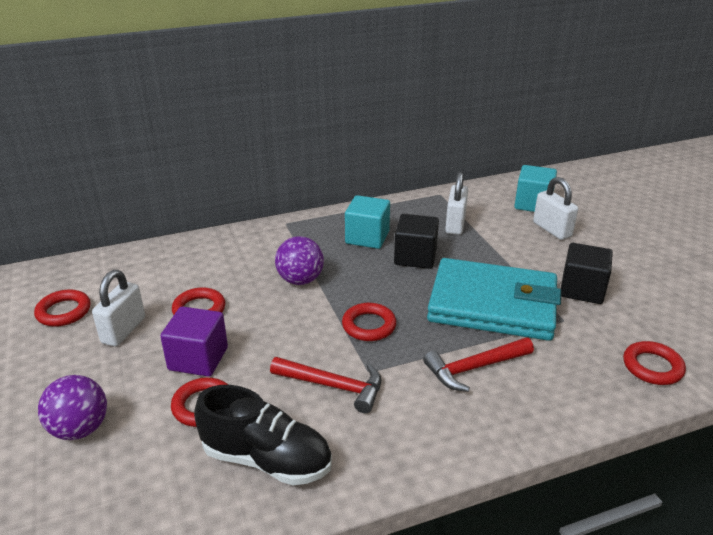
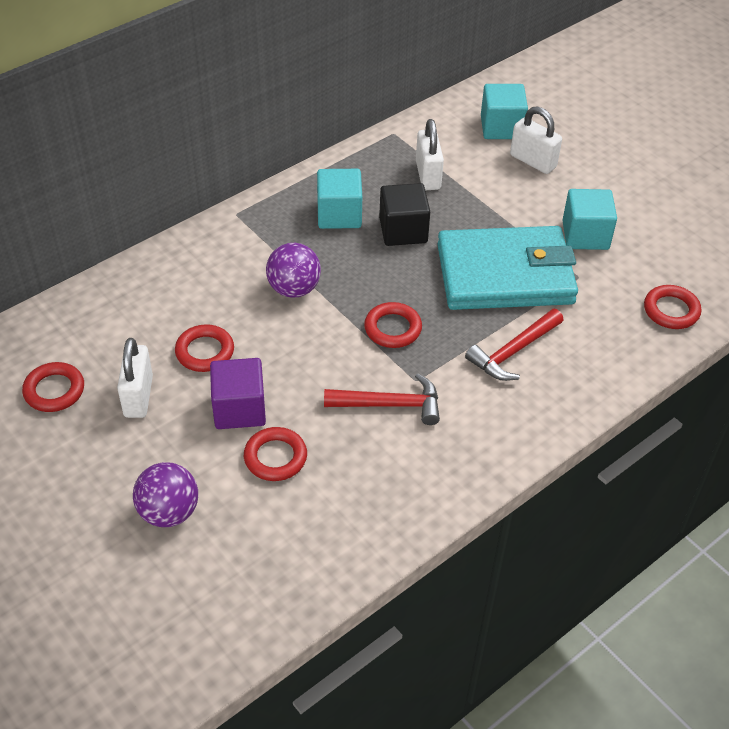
camera: 20 degrees left, 15 degrees up
(267, 459) = (365, 493): black shoe -> none
(582, 289) = (585, 235): black cube -> turquoise cube

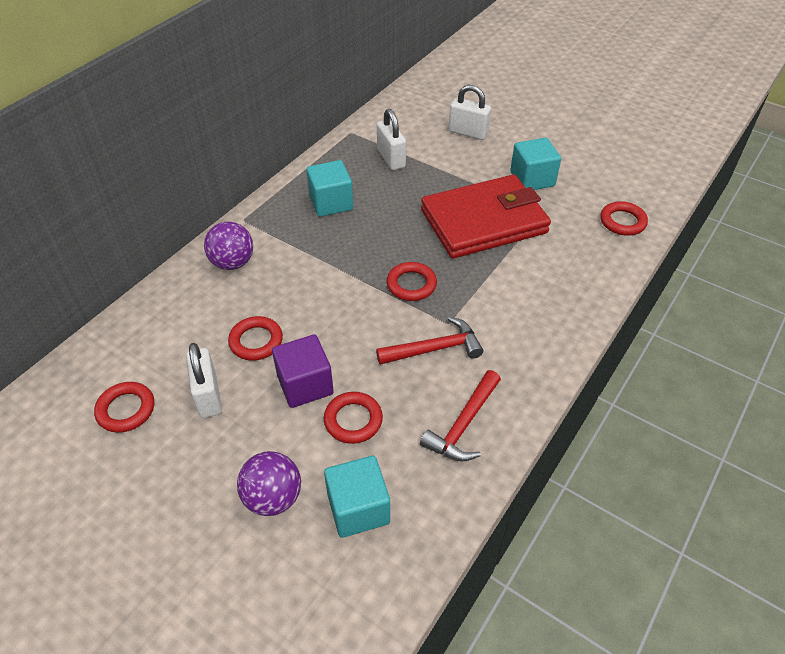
camera: 15 degrees left, 0 degrees up
(294, 289) = (315, 270): purple ball -> purple ball (232, 263)
(403, 230) = (388, 204): black cube -> none
(501, 127) = (433, 113): turquoise cube -> turquoise cube (358, 508)
(505, 274) = (483, 221): turquoise wallet -> red wallet
(513, 352) = (517, 281): red hammer -> red hammer (463, 425)

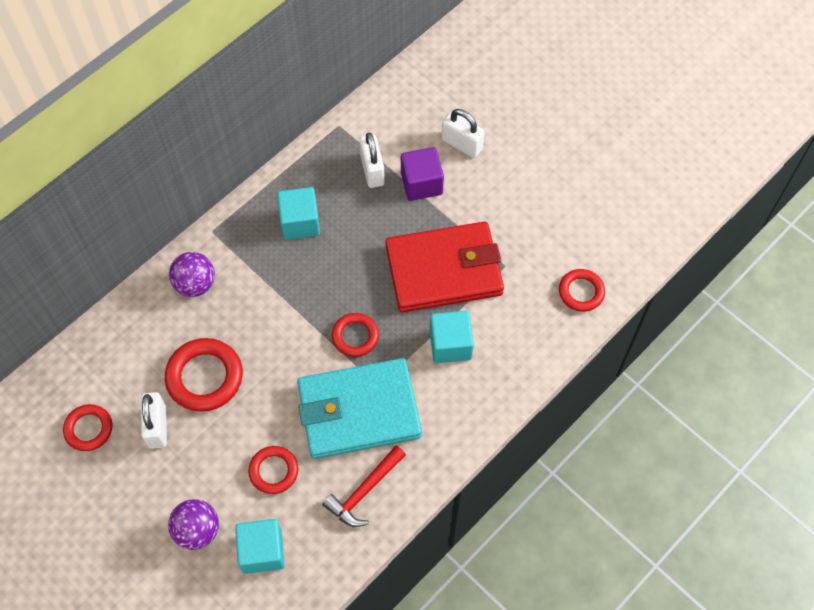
camera: 10 degrees right, 15 degrees up
(256, 341) = (205, 377): red ring -> red ring, size x1.62
(305, 384) = (240, 429): purple cube -> purple cube (421, 183)
(434, 349) = (359, 411): red hammer -> turquoise wallet
(532, 179) = (509, 221): turquoise cube -> turquoise cube (450, 344)

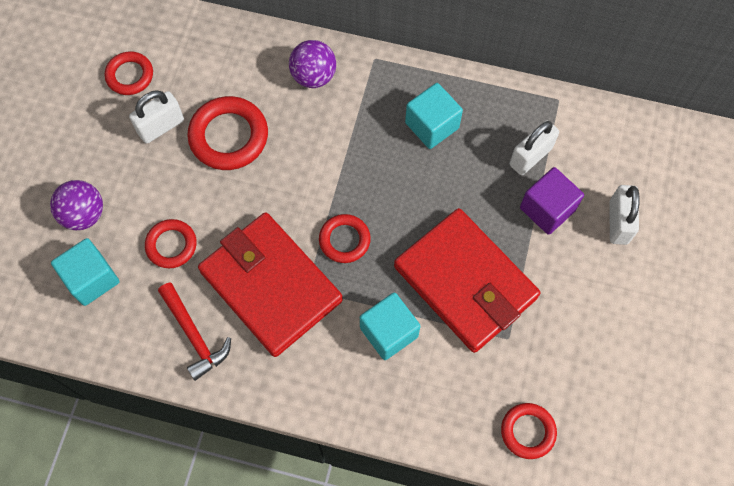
camera: 60 degrees right, 5 degrees up
(359, 411) = (271, 286): turquoise wallet -> red wallet
(364, 491) = (194, 335): red hammer -> red hammer turned 135 degrees counterclockwise

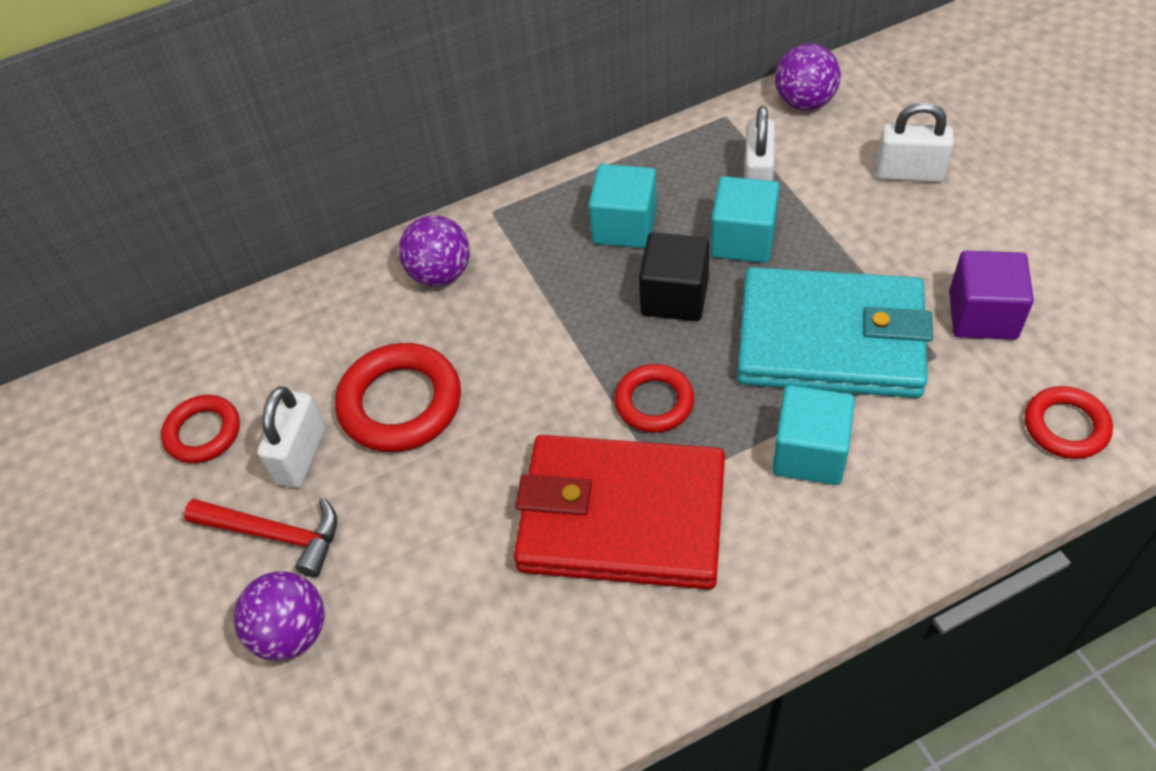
camera: 35 degrees left, 15 degrees down
(91, 279) = (379, 700): turquoise cube -> turquoise cube (743, 240)
(171, 245) = (449, 573): red ring -> none
(194, 335) = (586, 651): red hammer -> red hammer (275, 535)
(414, 190) = (674, 296): none -> black cube
(465, 282) = (830, 339): red wallet -> turquoise wallet
(547, 209) = (829, 212): purple cube -> purple cube (982, 315)
(612, 127) = (804, 102): none -> purple ball
(618, 222) = (909, 173): white padlock -> white padlock turned 45 degrees counterclockwise

